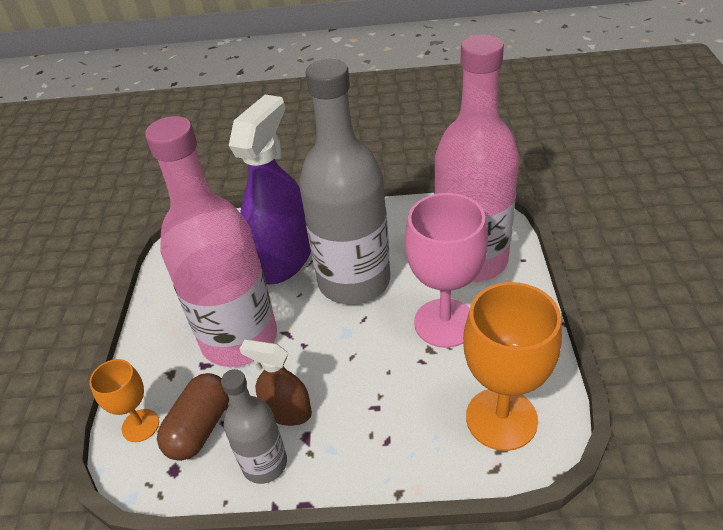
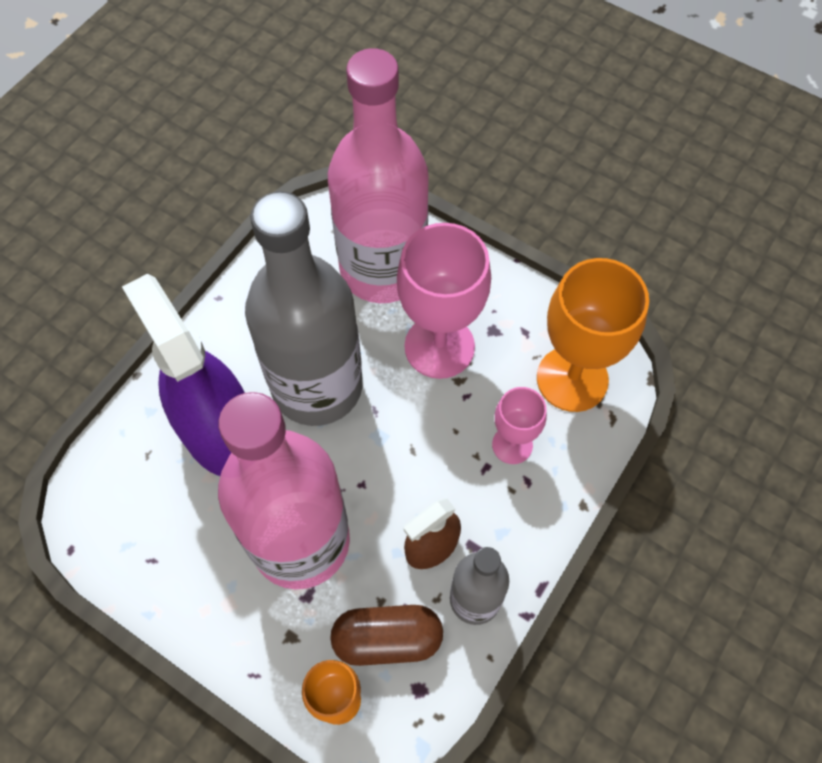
camera: 60 degrees left, 20 degrees up
(200, 427) = (387, 639): brown capsule -> brown capsule turned 60 degrees counterclockwise
(408, 412) = (512, 445): none -> pink goblet

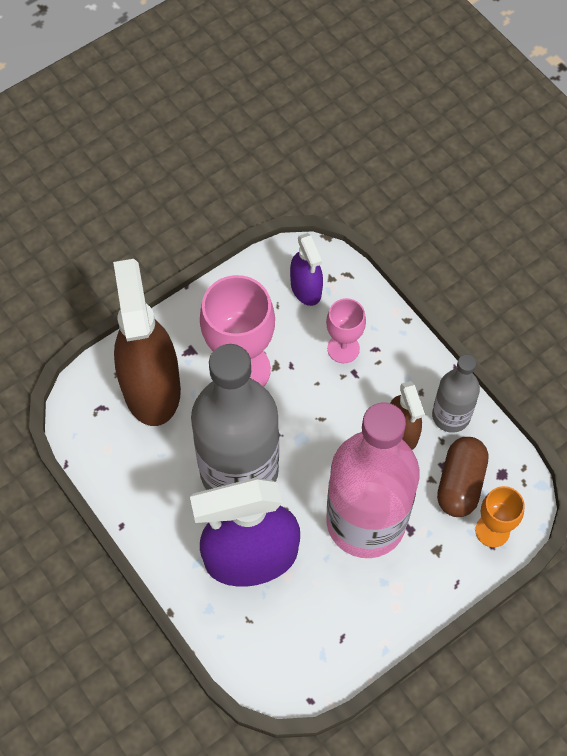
camera: 70 degrees left, 0 degrees up
(382, 269) = (151, 387): pink bottle -> brown spray bottle
(572, 379) = (306, 288): orange goblet -> purple spray bottle

